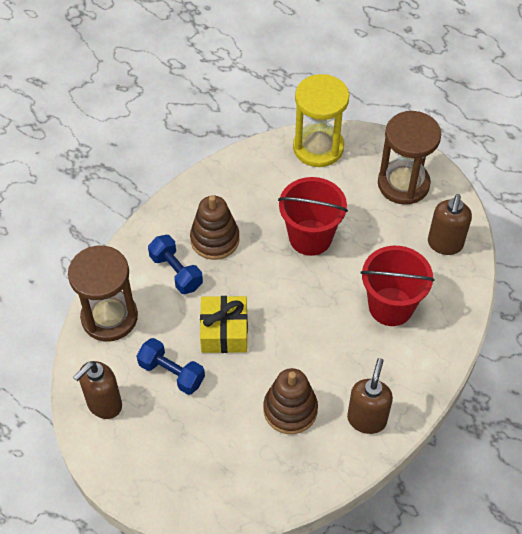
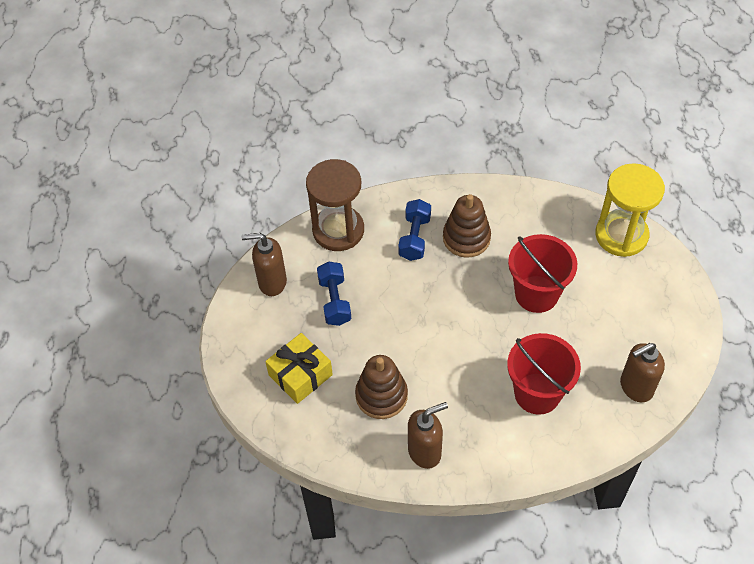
camera: 50 degrees right, 0 degrees up
(224, 331) = (399, 305): yellow gift -> yellow gift (300, 375)
(403, 184) = (657, 316): brown hourglass -> none

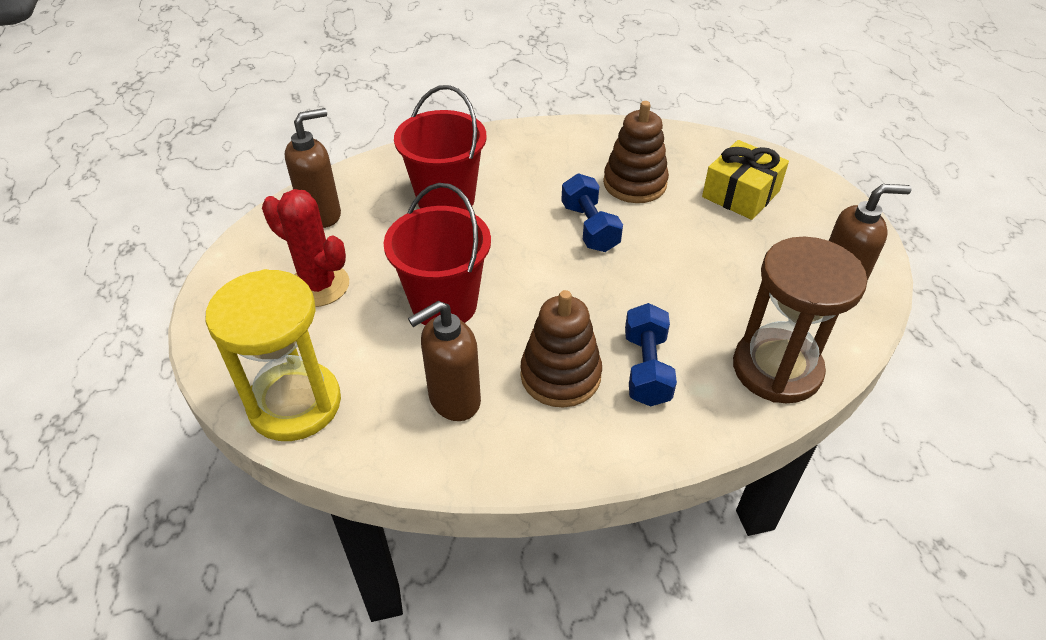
camera: 170 degrees right, 10 degrees down
(334, 301) = (735, 272): blue dumbbell -> blue dumbbell (589, 227)
(425, 452) = (571, 145): brown soap dispenser -> brown soap dispenser (454, 400)
(624, 318) = (319, 285): none -> red cactus

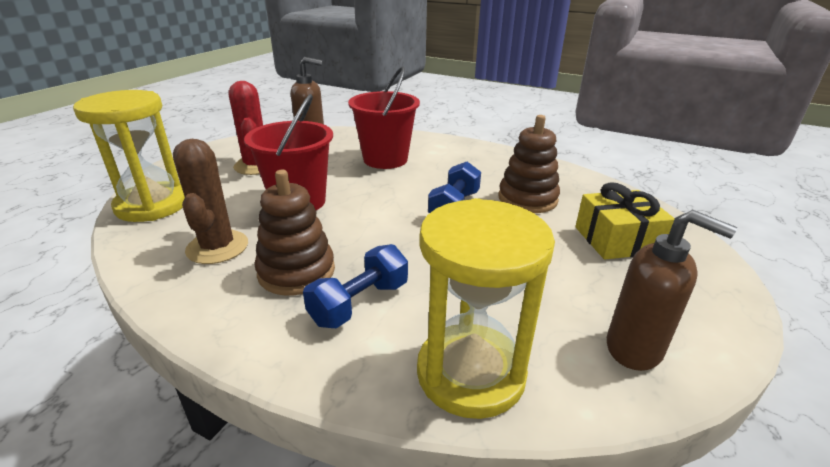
camera: 40 degrees right, 15 degrees down
(454, 400) = (217, 247): brown soap dispenser -> brown cactus
(776, 369) = (470, 373): brown hourglass -> yellow hourglass

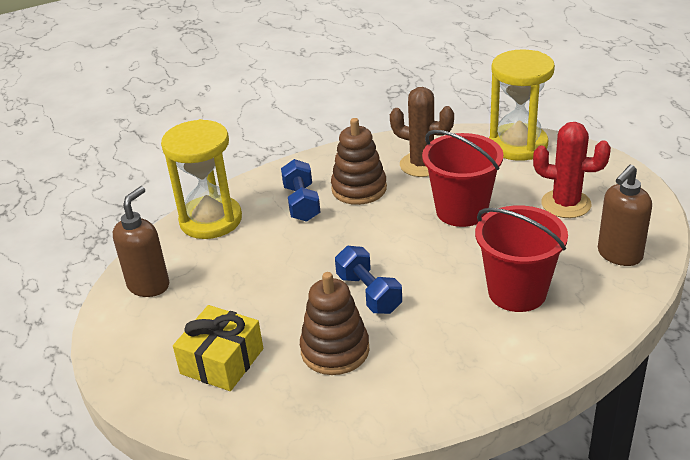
camera: 130 degrees right, 5 degrees up
(635, 349) = (149, 285): brown soap dispenser -> brown soap dispenser turned 135 degrees clockwise

